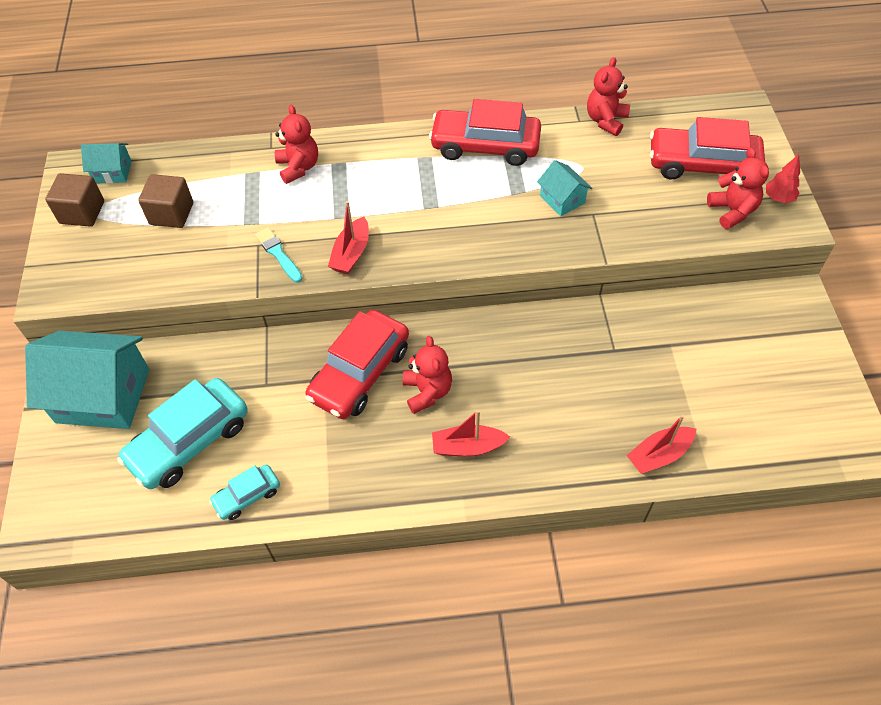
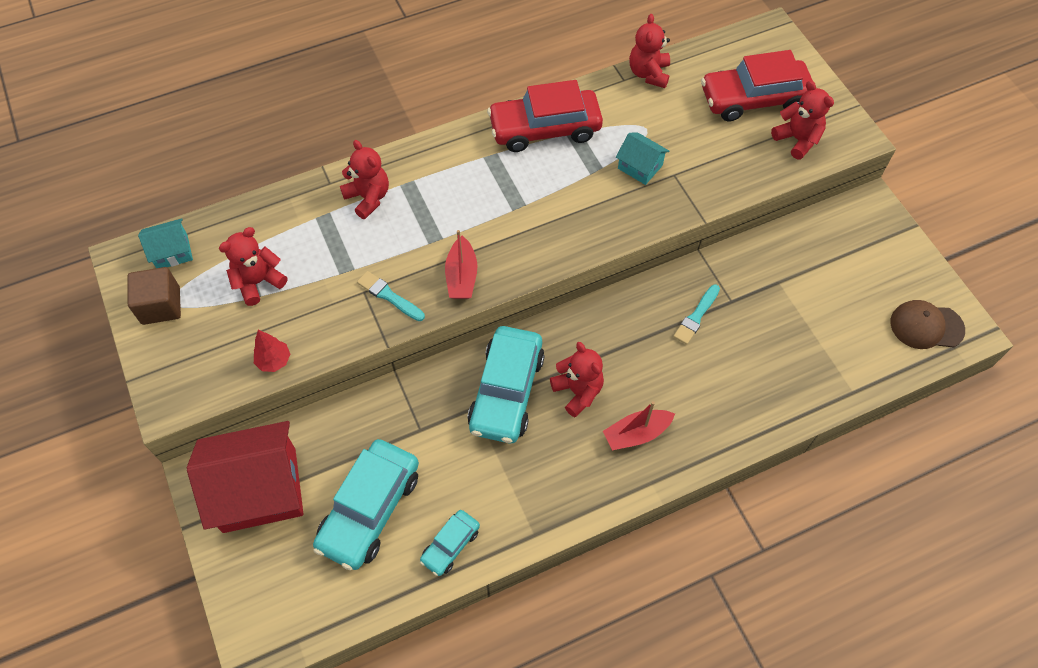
camera: 20 degrees left, 5 degrees up
(103, 395) = (260, 490): turquoise house -> red house
(171, 213) = (258, 282): brown cube -> red teddy bear
(360, 373) = (506, 391): red car -> turquoise car
(572, 355) = (696, 316): none -> turquoise brush
(659, 455) = (806, 390): red boat -> none
(778, 198) = (833, 116): red tree -> red tree (274, 361)
(814, 428) = (926, 326): none -> brown cap

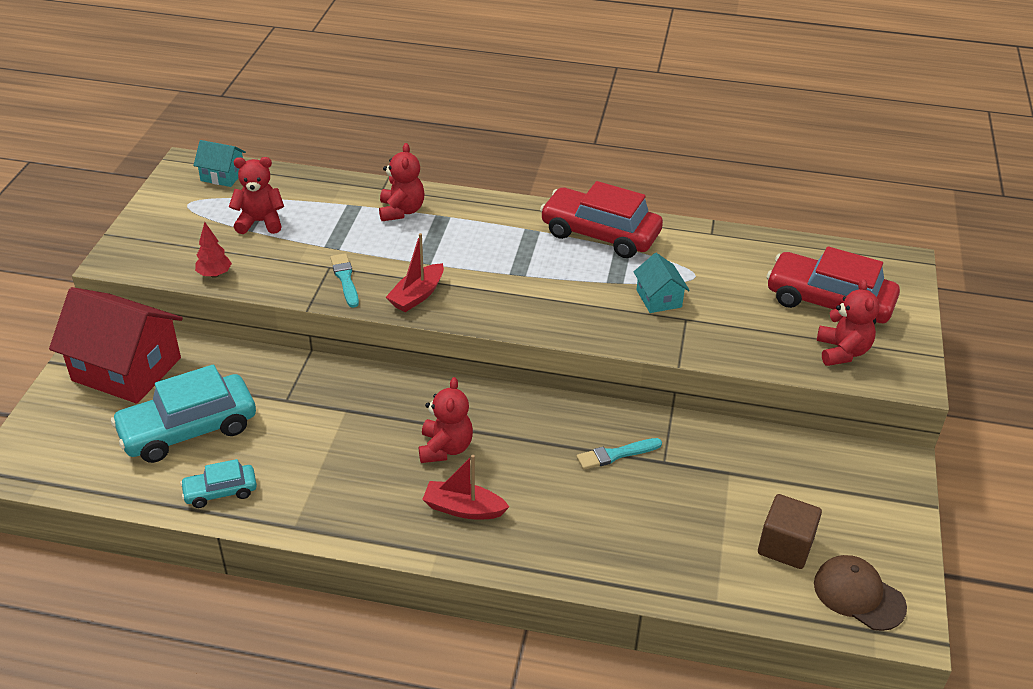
camera: 35 degrees right, 20 degrees down
(161, 306) = (178, 202): brown cube -> brown cube (785, 546)
(506, 391) = (384, 414): turquoise car -> none
(648, 73) = (740, 239): red teddy bear -> none

